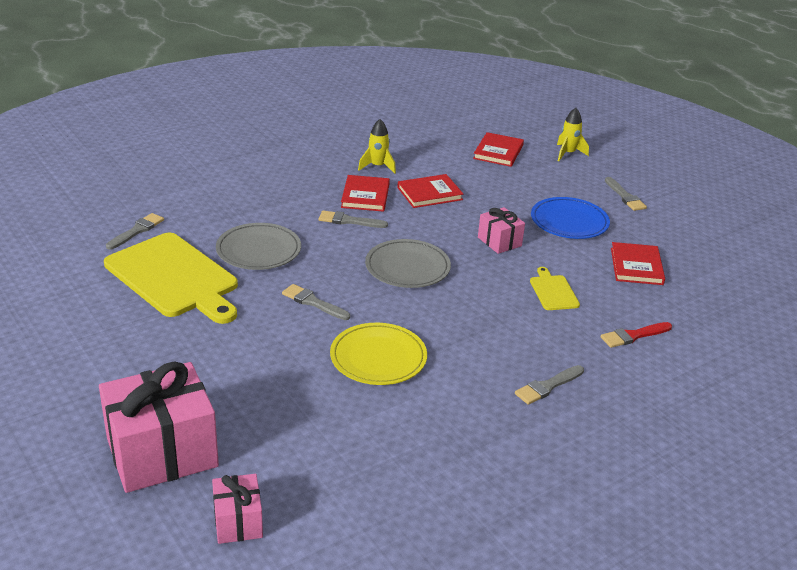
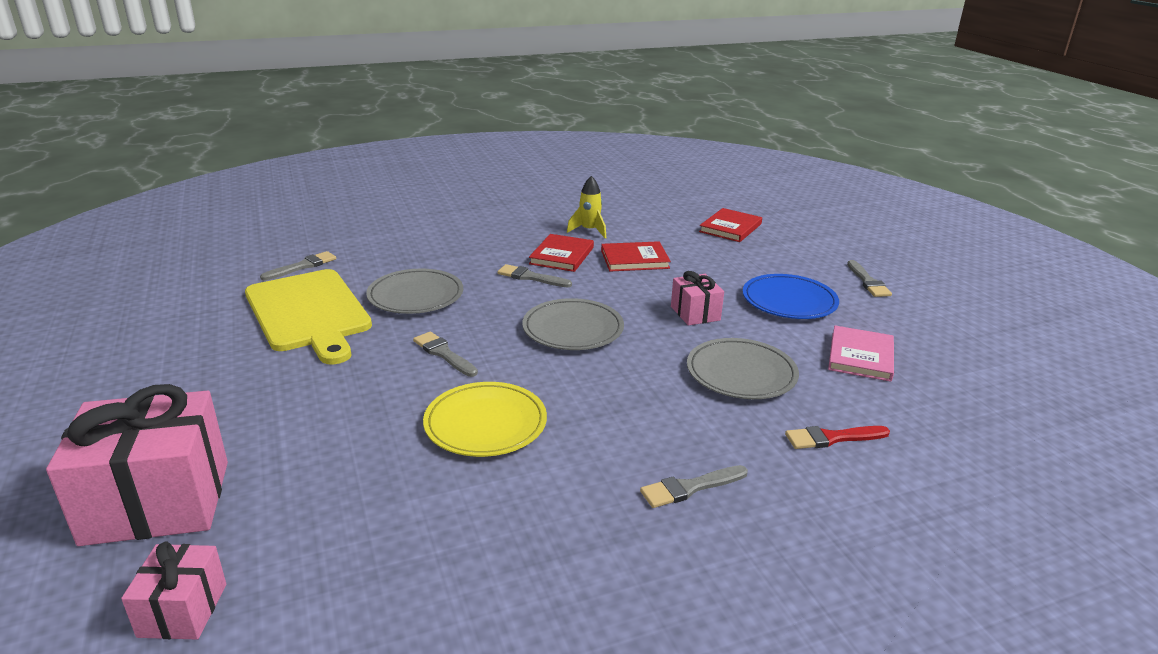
camera: 15 degrees right, 5 degrees down
(553, 291) = (741, 373): yellow cutting board -> grey plate
(568, 153) = (811, 235): yellow rocket -> none
(636, 266) = (860, 356): red book -> pink book

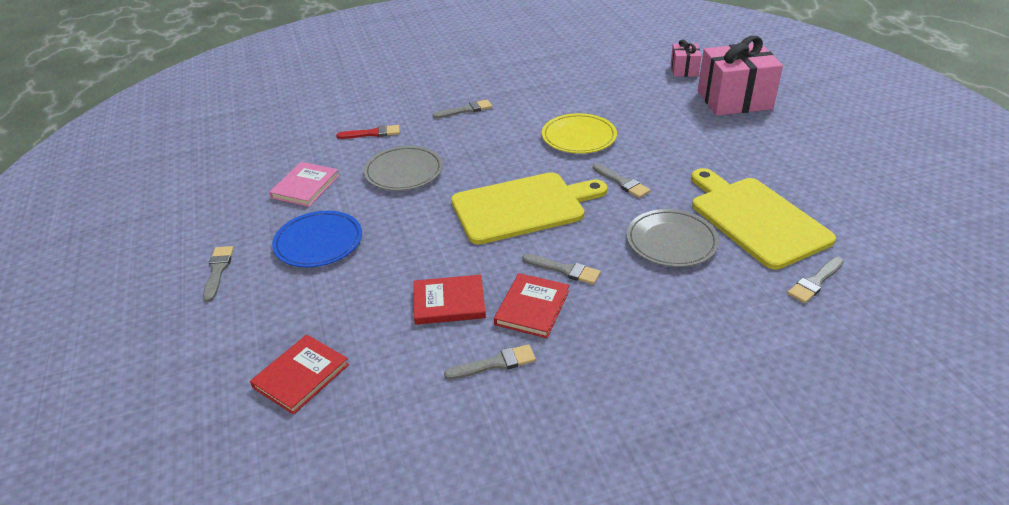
camera: 175 degrees left, 10 degrees up
(573, 329) = (523, 207): grey plate -> yellow cutting board
(589, 231) = (495, 363): yellow rocket -> grey brush
(695, 313) = (413, 226): pink gift -> none

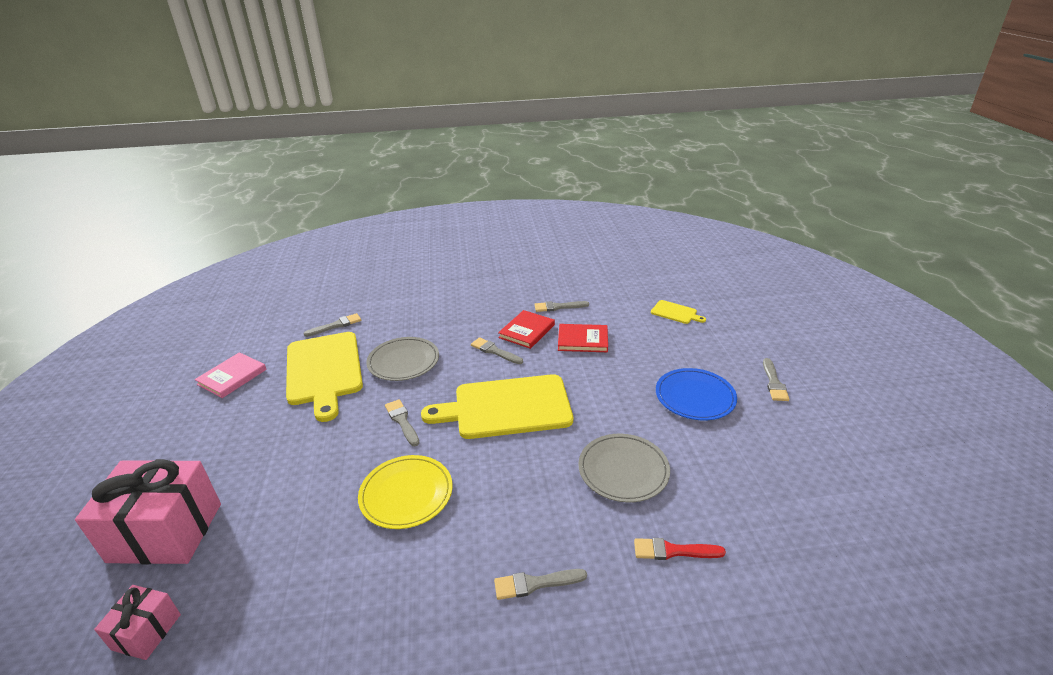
camera: 170 degrees left, 5 degrees down
(301, 376) = (675, 312): red book -> yellow cutting board
(305, 186) = (734, 465): pink book -> pink book (232, 377)

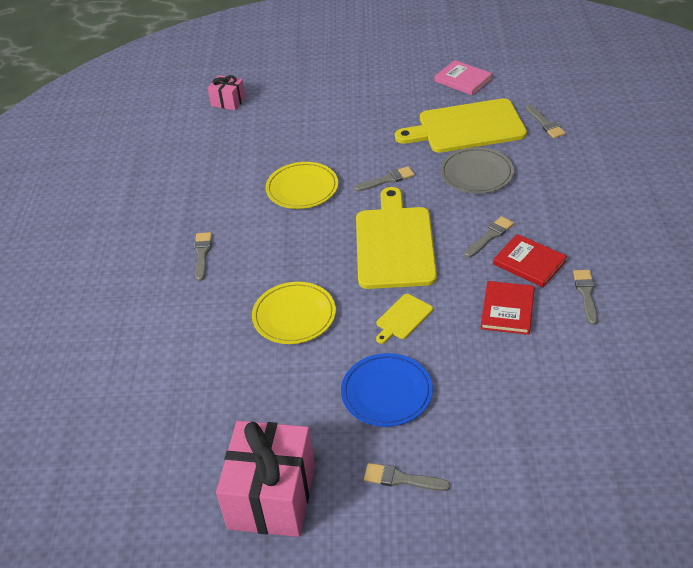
camera: 100 degrees right, 10 degrees up
(165, 532) = (298, 90): pink gift -> pink gift (272, 496)
(623, 470) = (294, 316): grey plate -> yellow plate
(673, 551) = (202, 333): red brush -> none
(675, 312) = (572, 415): yellow cutting board -> yellow cutting board (403, 318)

